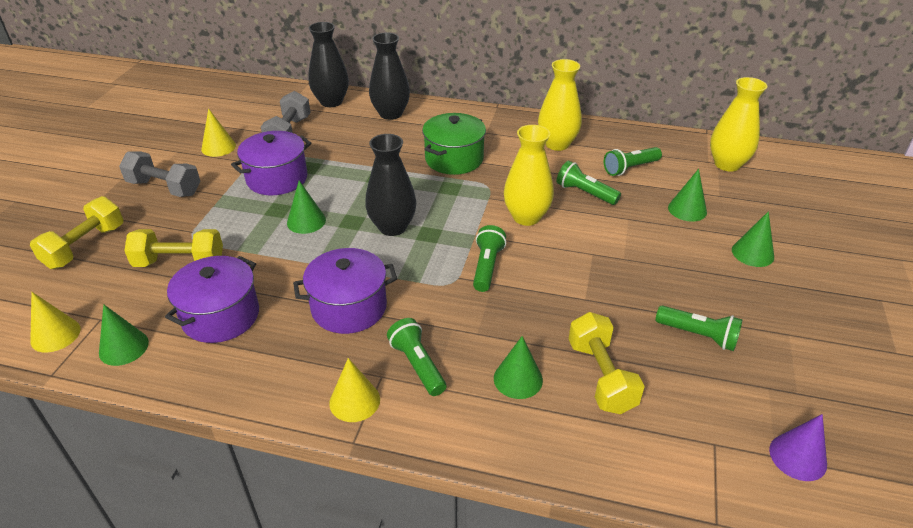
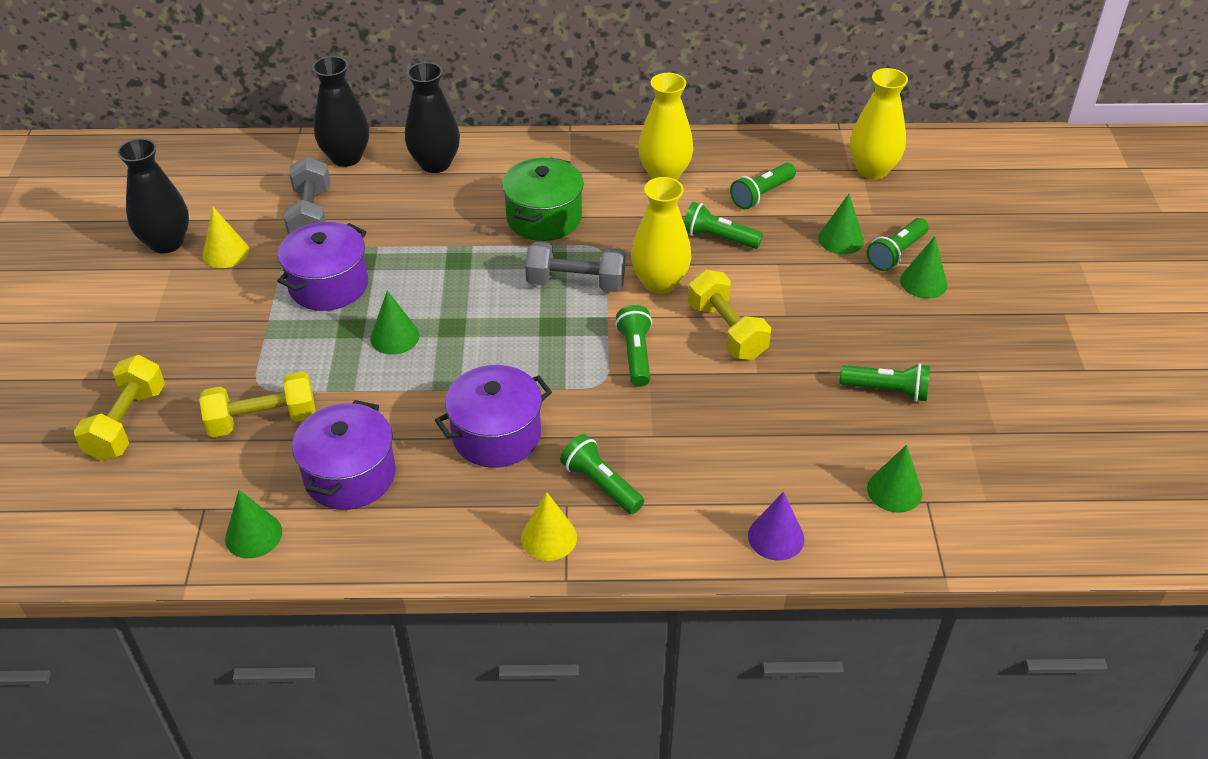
camera: 15 degrees left, 5 degrees up
(55, 335) = (160, 538): yellow cone -> none
(164, 188) = (185, 324): grey dumbbell -> grey dumbbell (576, 283)
(392, 227) = (505, 325): black vase -> black vase (166, 243)
(518, 379) = (713, 477): green cone -> green cone (894, 490)
(601, 376) = (798, 456): yellow dumbbell -> yellow dumbbell (726, 331)
(733, 227) = (896, 253): none -> green flashlight
(798, 457) = (1007, 496): purple cone -> purple cone (776, 537)

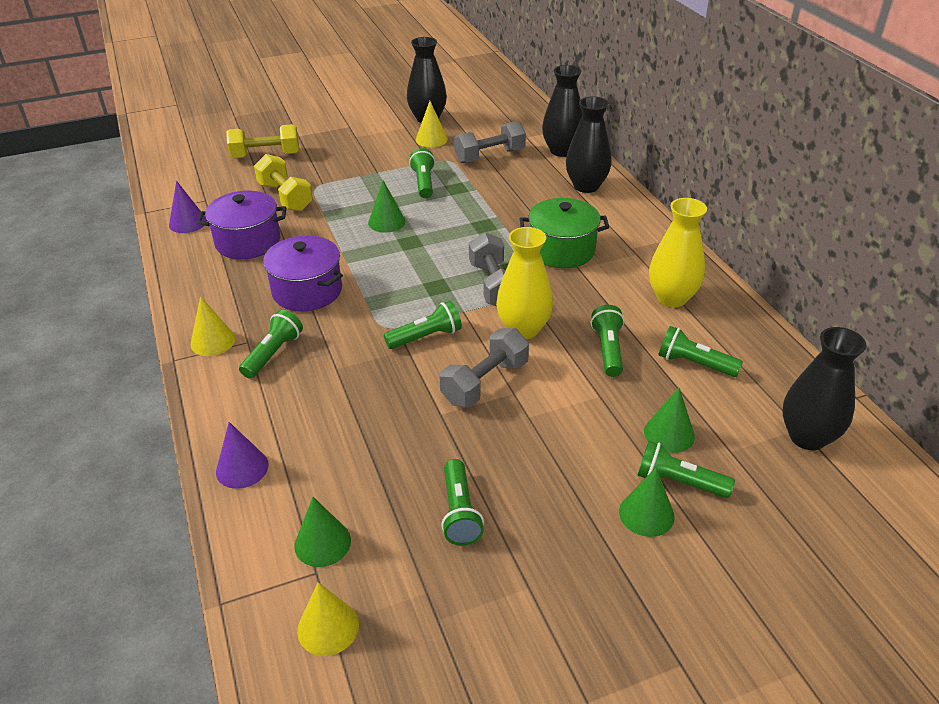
camera: 70 degrees right, 5 degrees down
(253, 535) = (188, 222): green cone -> purple cone
(328, 285) = (423, 183): purple pot -> green flashlight
(726, 331) = (485, 382): yellow dumbbell -> grey dumbbell
(872, 170) = (807, 437): yellow vase -> black vase
(988, 503) = (328, 627): none -> yellow cone

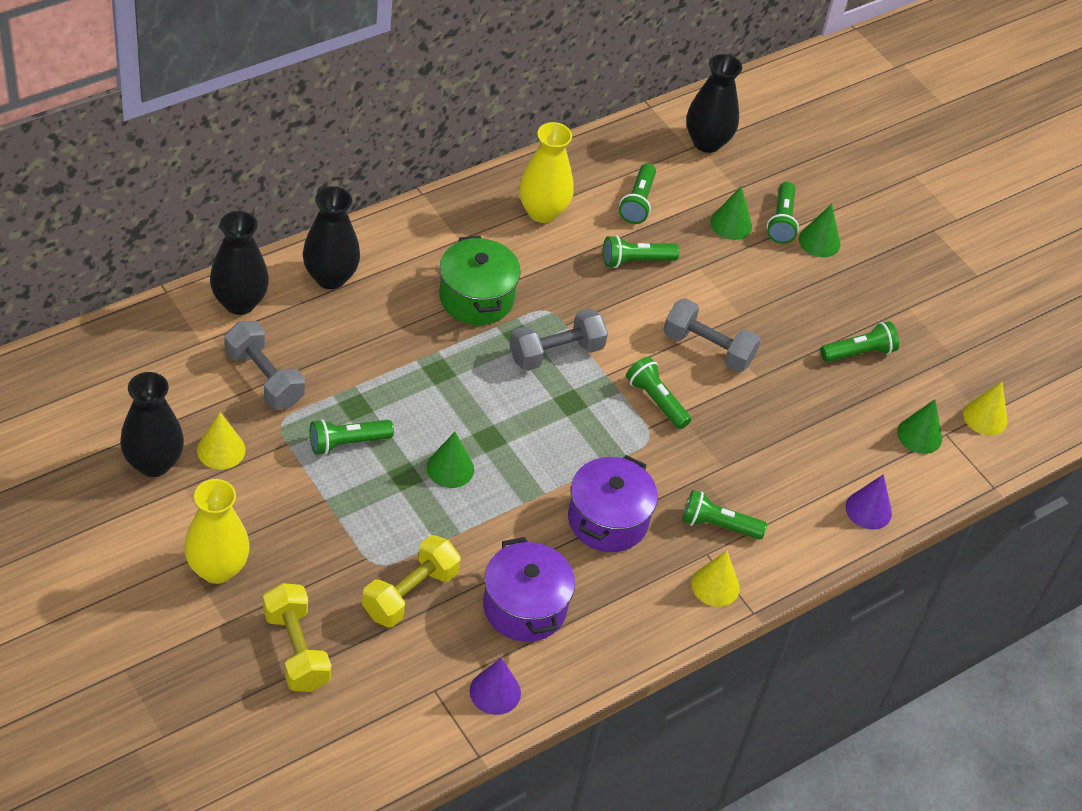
camera: 110 degrees left, 10 degrees up
(523, 329) = (622, 324): yellow vase -> yellow vase (217, 568)

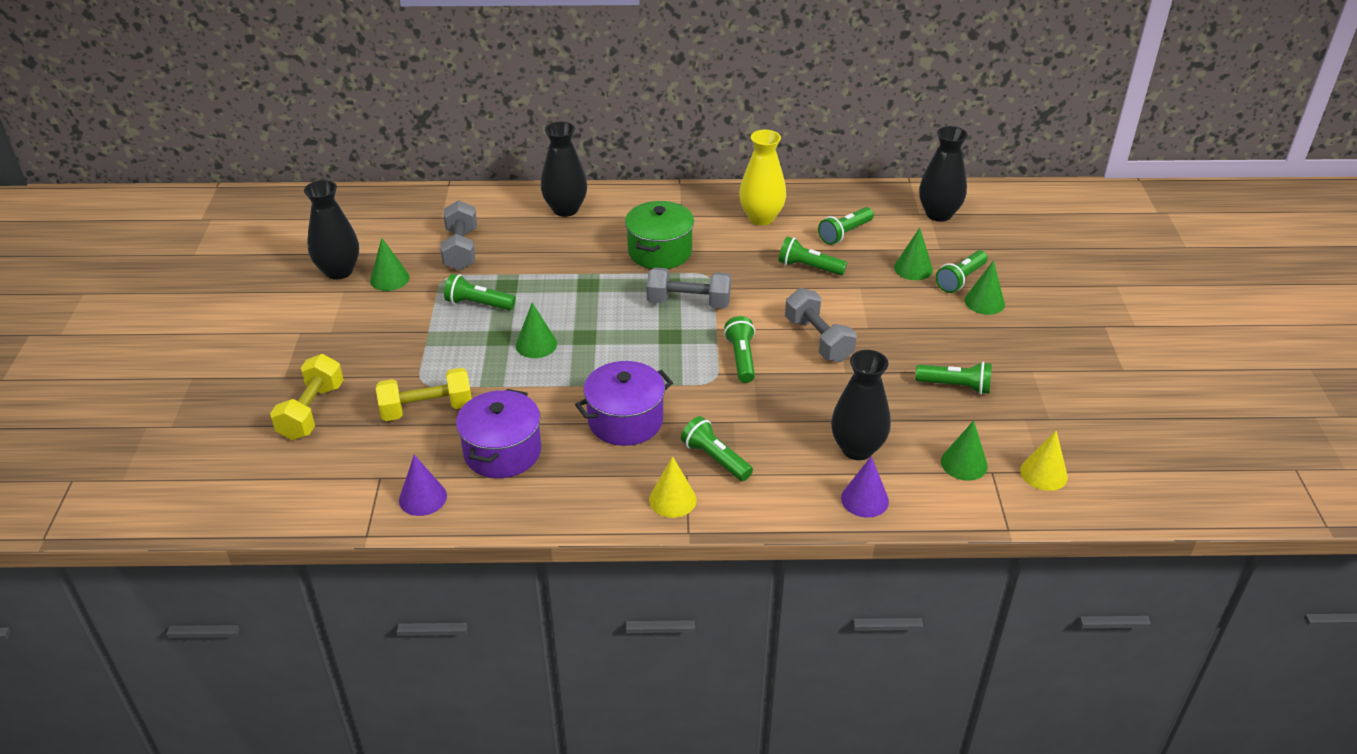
camera: 40 degrees right, 10 degrees down
(217, 568) = (313, 344): yellow vase -> none
(221, 450) = (389, 279): yellow cone -> green cone
(239, 302) = (489, 204): black vase -> black vase (857, 449)

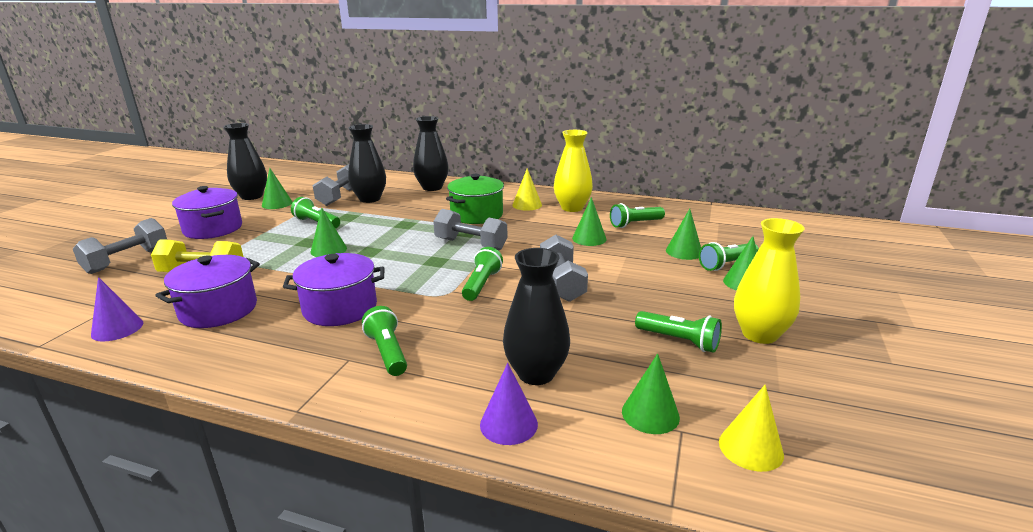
camera: 20 degrees right, 15 degrees down
(311, 411) = (127, 260): yellow dumbbell -> grey dumbbell
(356, 340) = (213, 229): none -> purple pot
(672, 499) = (313, 377): yellow cone -> yellow cone (527, 205)
(809, 267) = (589, 238): green flashlight -> green cone
(938, 214) = (727, 223): black vase -> black vase (370, 199)
(1017, 363) = (759, 334): none -> yellow vase

